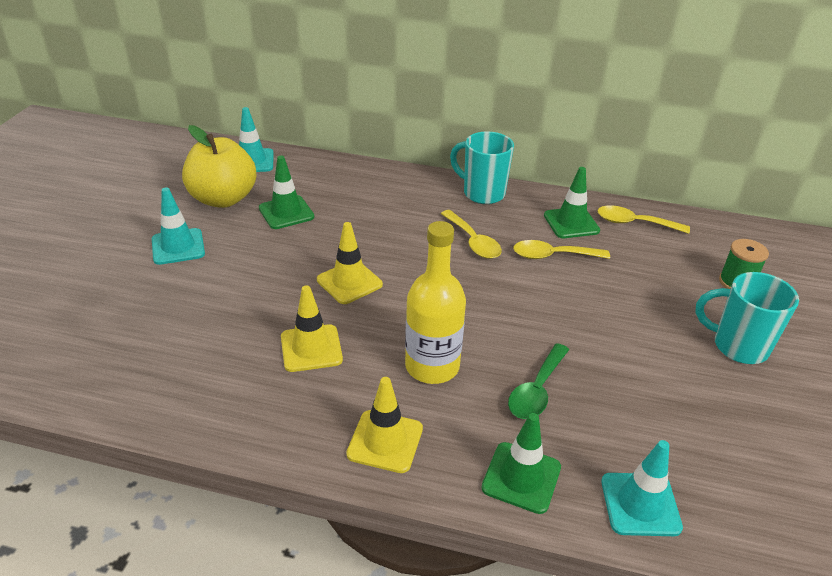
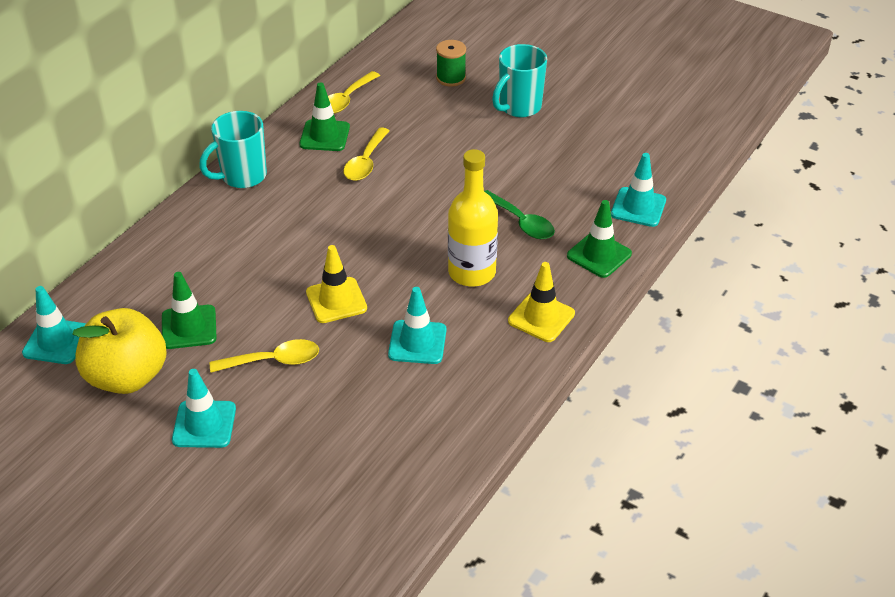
camera: 70 degrees left, 5 degrees up
(311, 348) = (417, 342): yellow traffic cone -> turquoise traffic cone
(473, 241) = (318, 204): yellow spoon -> yellow spoon (273, 361)

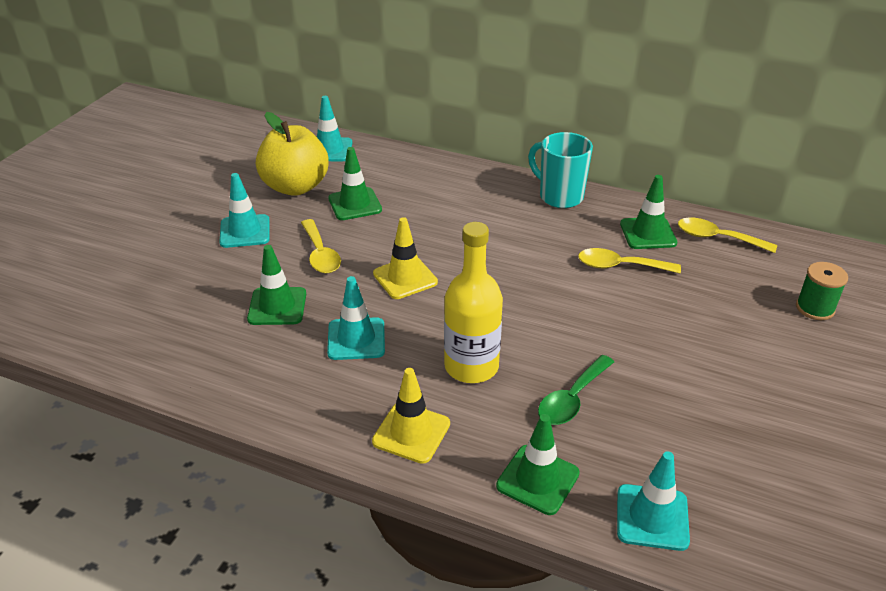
camera: 80 degrees right, 5 degrees down
(351, 398) = (277, 306): none -> green traffic cone
(519, 107) = (798, 374): turquoise mug -> none

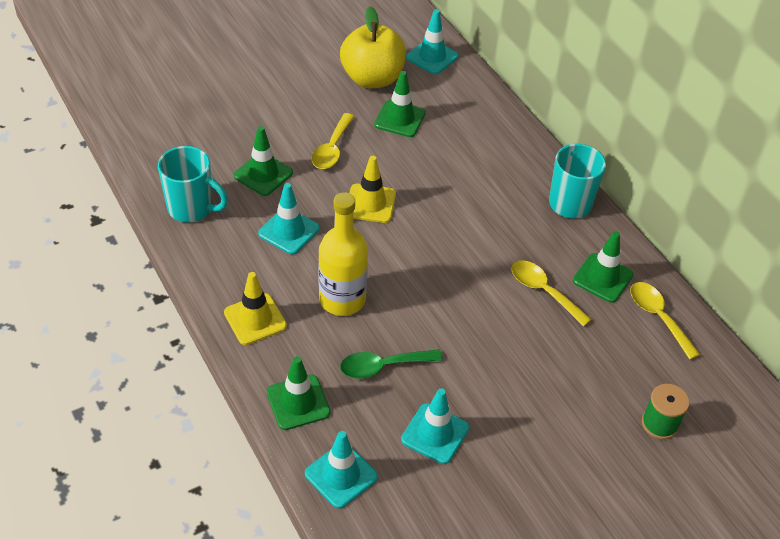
camera: 35 degrees right, 10 degrees up
(235, 373) = (192, 208): none -> turquoise mug
(245, 231) = (299, 99): turquoise traffic cone -> turquoise traffic cone (435, 433)

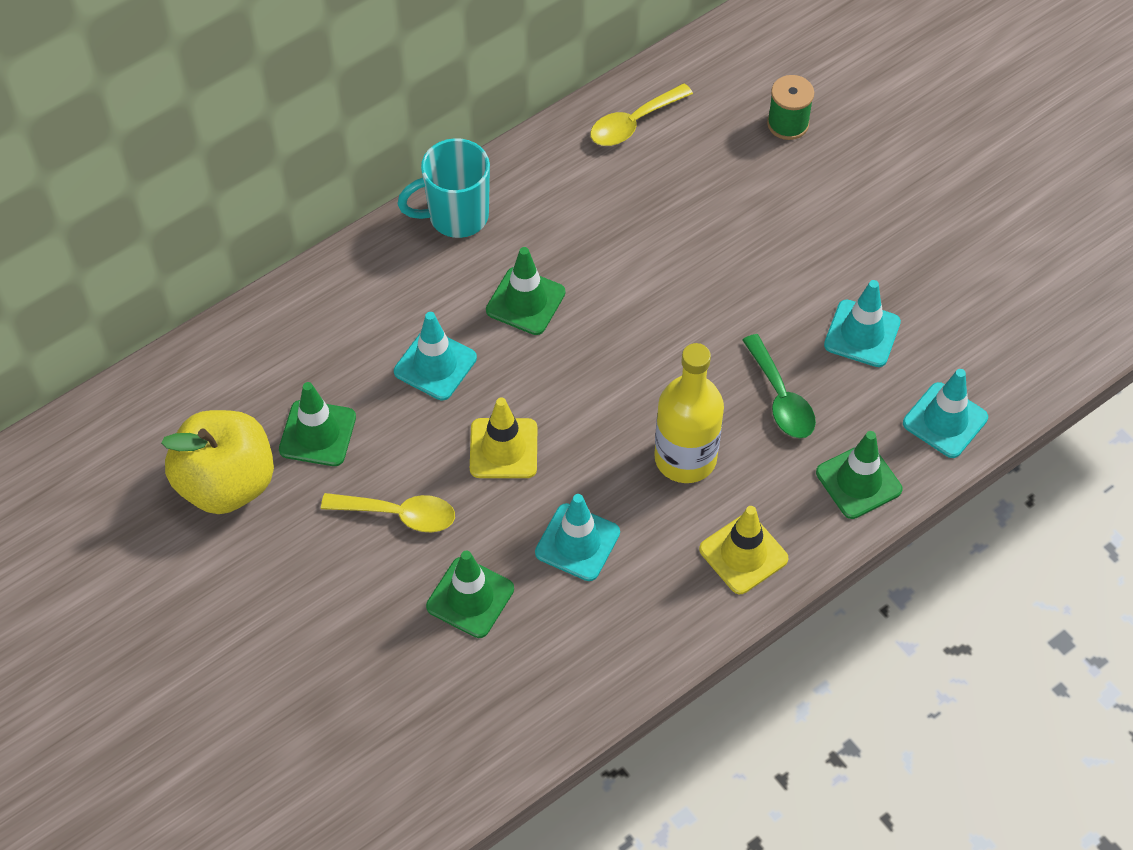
camera: 95 degrees left, 10 degrees up
(192, 208) = (559, 680): turquoise mug -> none
(432, 57) = (162, 406): turquoise traffic cone -> turquoise traffic cone (435, 365)
(543, 291) = (619, 238): yellow spoon -> none
(602, 278) = (583, 178): green traffic cone -> green traffic cone (525, 301)

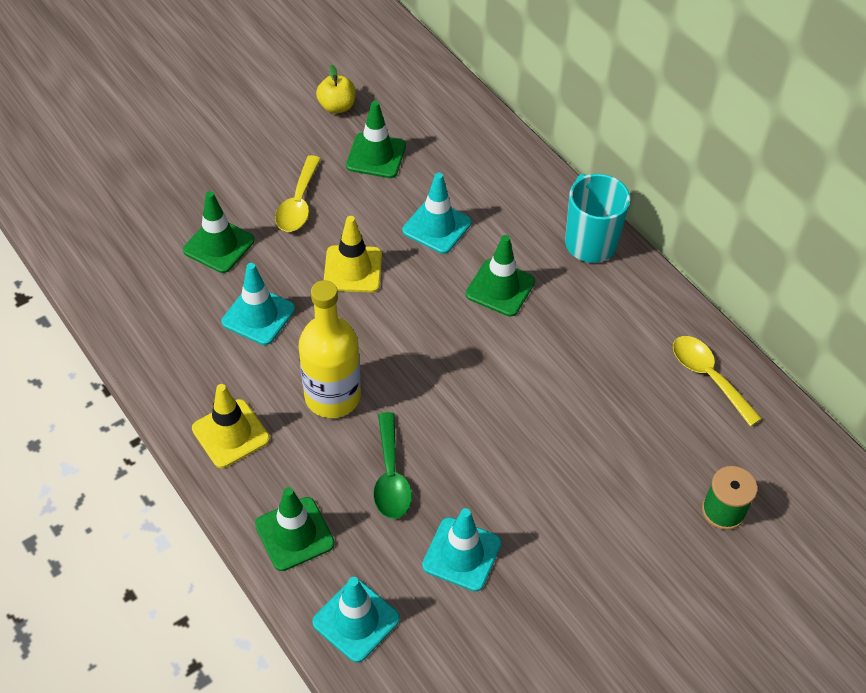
camera: 90 degrees right, 5 degrees down
(227, 483) = (337, 106): yellow apple -> yellow apple, size x0.50
(780, 398) = (391, 476): green spoon -> green spoon turned 75 degrees counterclockwise

